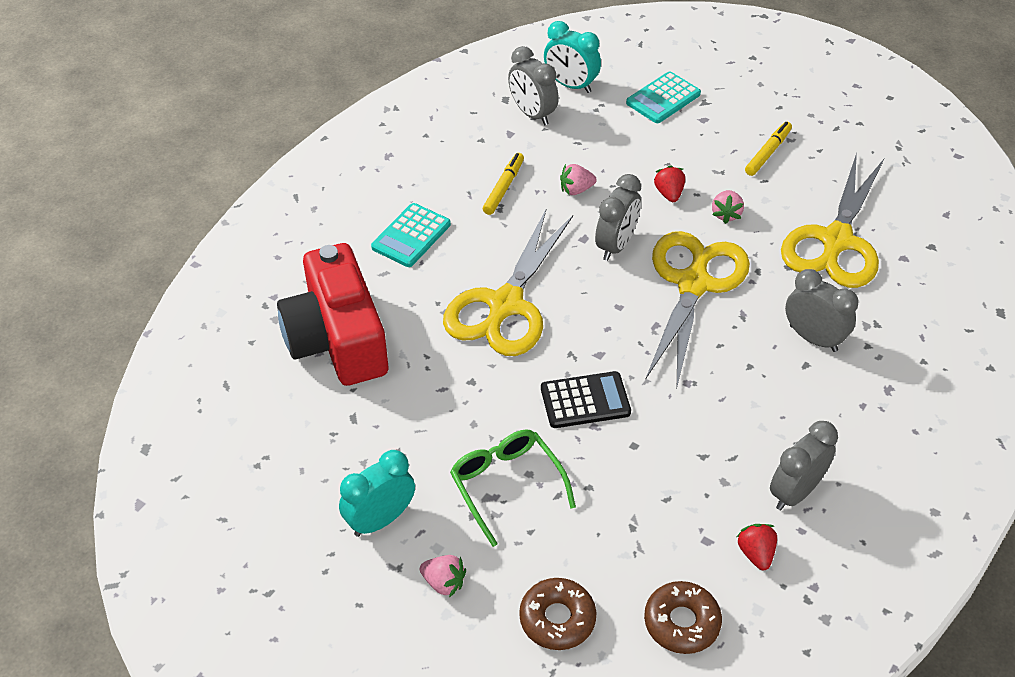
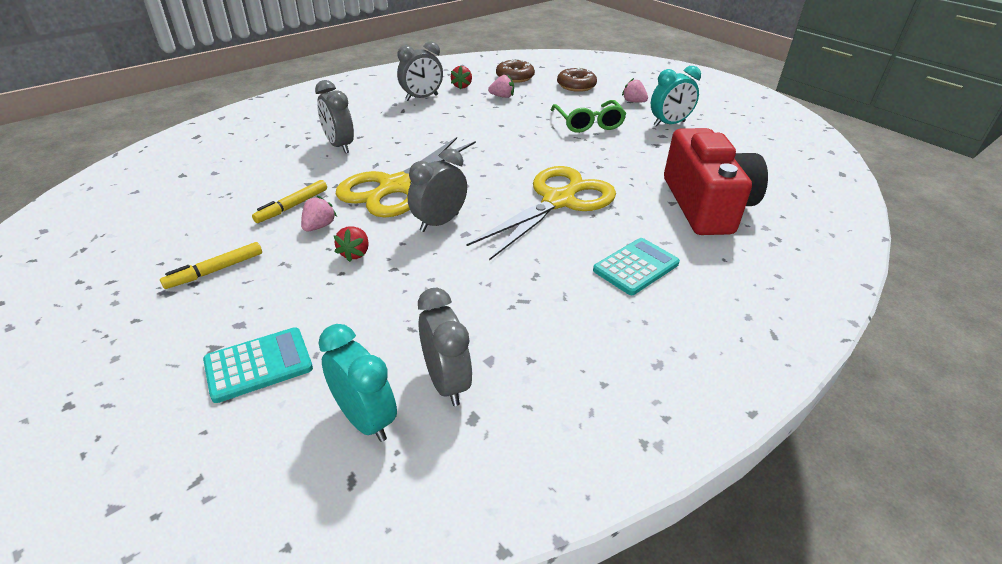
camera: 165 degrees left, 10 degrees down
(504, 188) = (524, 294): yellow marker -> yellow marker (292, 206)
(576, 190) = (446, 276): pink strawberry -> pink strawberry (502, 96)
(585, 400) = (521, 145): black calculator -> none
(836, 241) = (250, 191): yellow scissors -> none

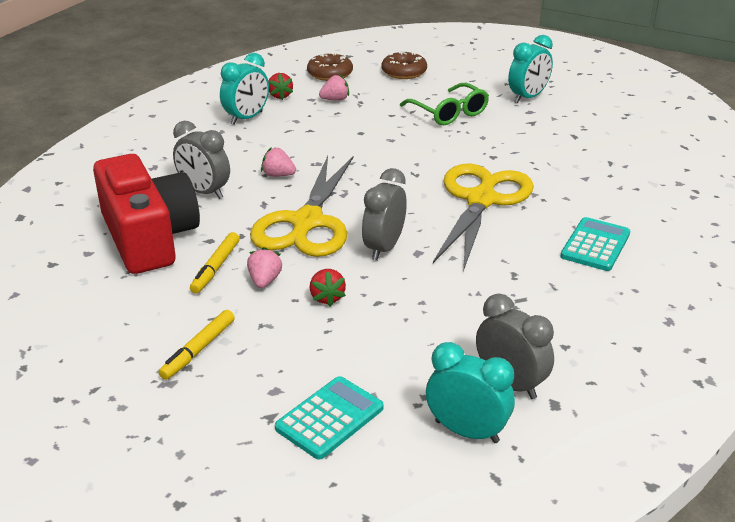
camera: 20 degrees left, 5 degrees down
(422, 98) = (247, 118): grey clock -> turquoise clock
(633, 102) = (476, 79): pink strawberry -> pink strawberry (278, 175)
(706, 205) = (616, 173): red camera -> red camera (149, 237)

